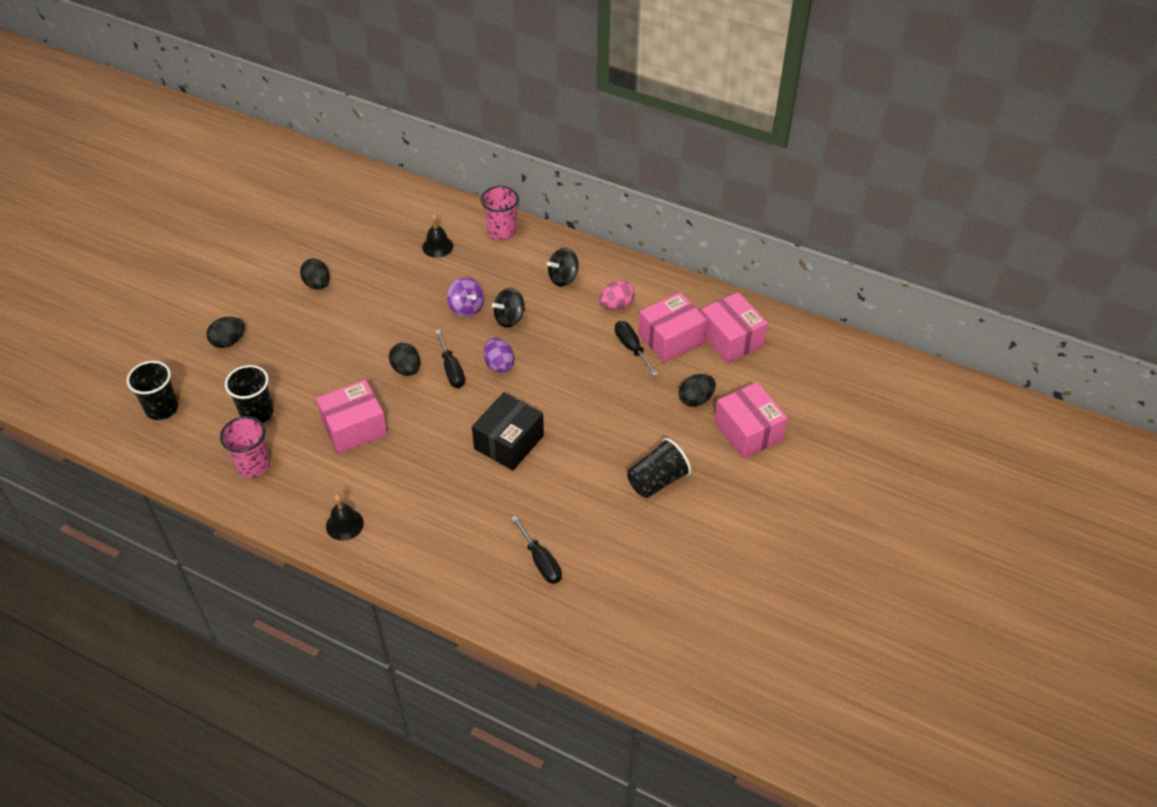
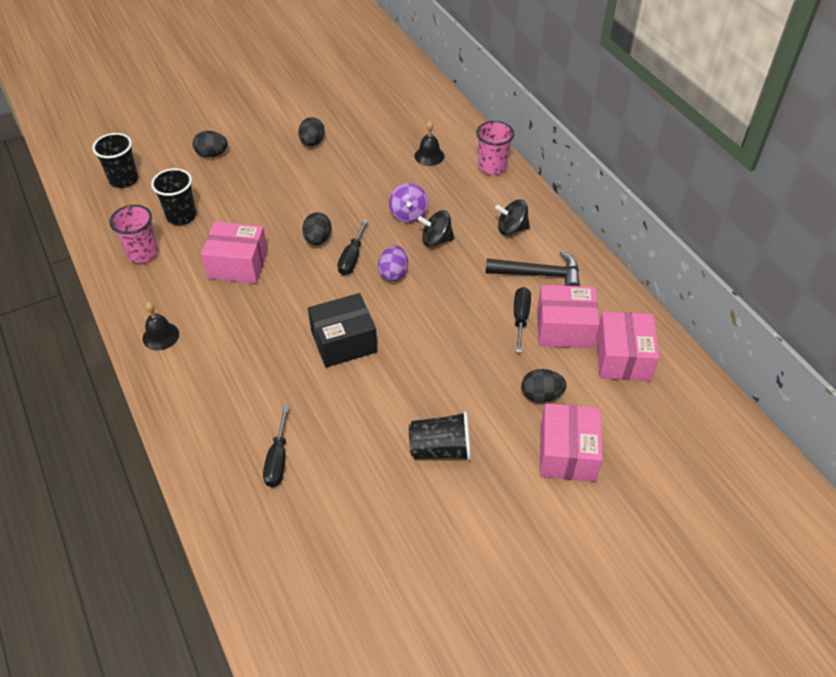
camera: 35 degrees right, 0 degrees up
(616, 305) = (539, 274): pink egg -> black hammer

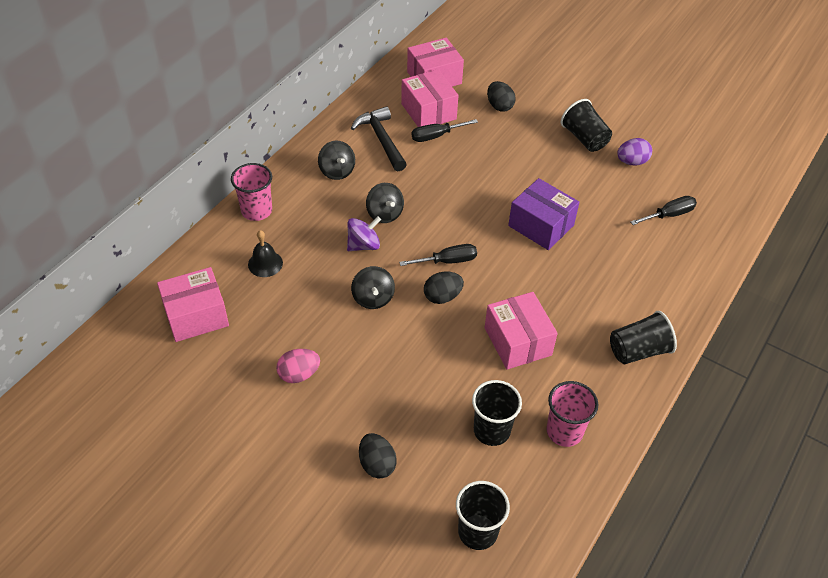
camera: 120 degrees left, 0 degrees up
(160, 336) = (638, 351): black bell -> black cup
(312, 142) = (299, 374): black egg -> pink egg
(344, 342) = (541, 225): black box -> purple box
(349, 200) = (373, 298): none -> black spinning top
(393, 273) = (445, 226): purple egg -> purple egg (632, 162)
(567, 453) = (535, 83): pink box -> pink box (196, 315)

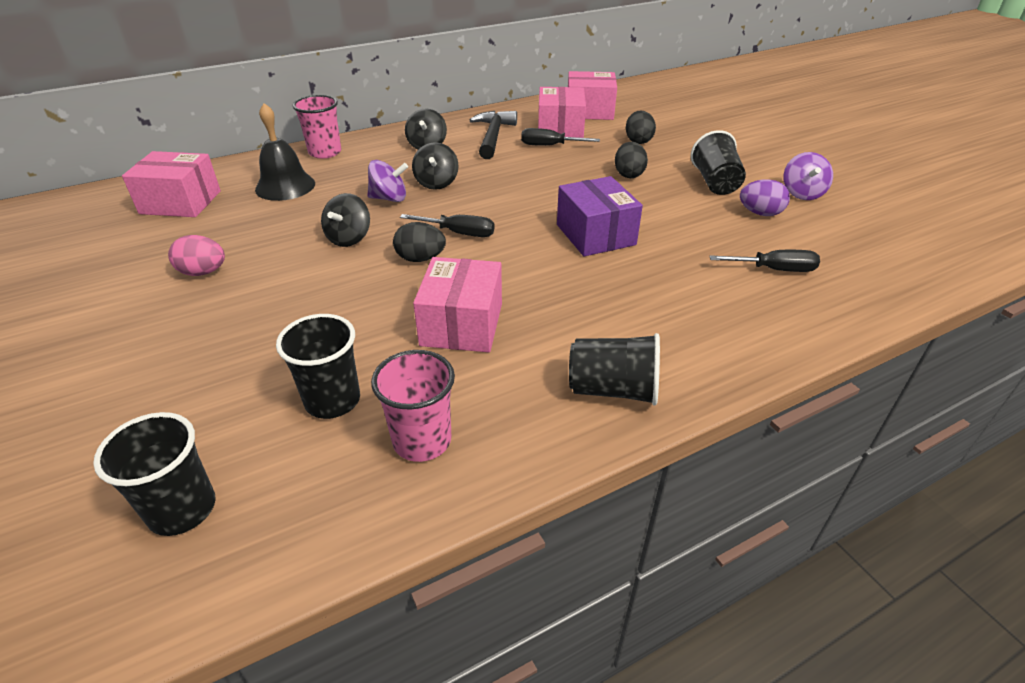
camera: 30 degrees right, 10 degrees down
(265, 263) = (285, 186): black bell -> black bell, size x1.53
(377, 464) = (169, 379): black egg -> black egg (628, 174)
(646, 130) = (802, 193): none -> purple spinning top

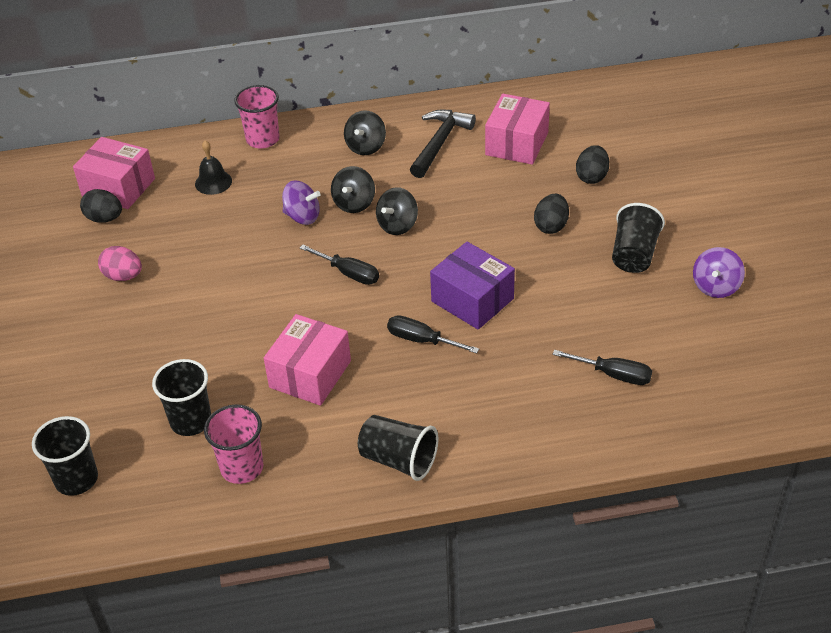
camera: 20 degrees right, 5 degrees up
(285, 186) = (213, 182): black bell -> black bell, size x0.65
(349, 238) = (251, 260): black spinning top -> black spinning top (397, 225)
(420, 259) = (303, 297): black egg -> black egg (104, 218)
(549, 146) = (492, 168): black screwdriver -> black screwdriver (422, 340)
(589, 111) = (566, 118): pink box -> none
(595, 235) = (472, 300): purple box -> purple box turned 45 degrees counterclockwise
(760, 213) = (651, 305): purple egg -> none

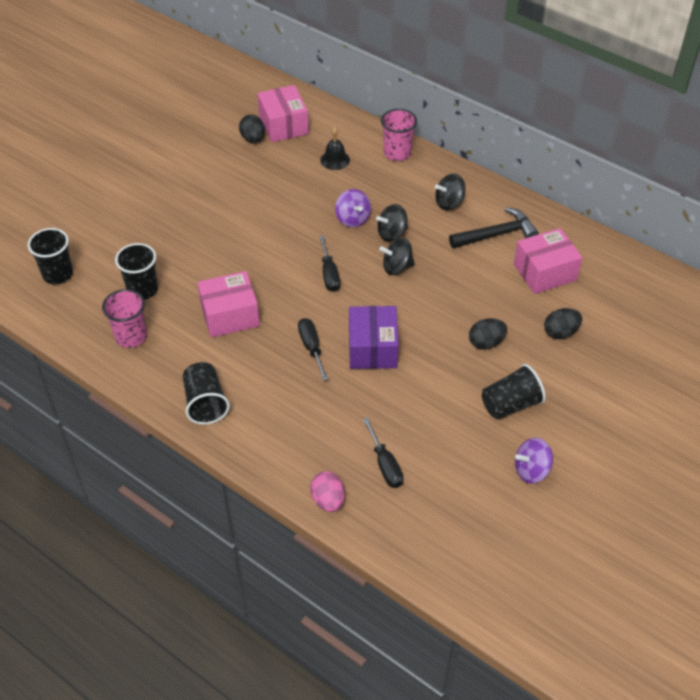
camera: 45 degrees right, 5 degrees up
(123, 276) = (218, 181): pink egg -> pink egg (328, 500)

